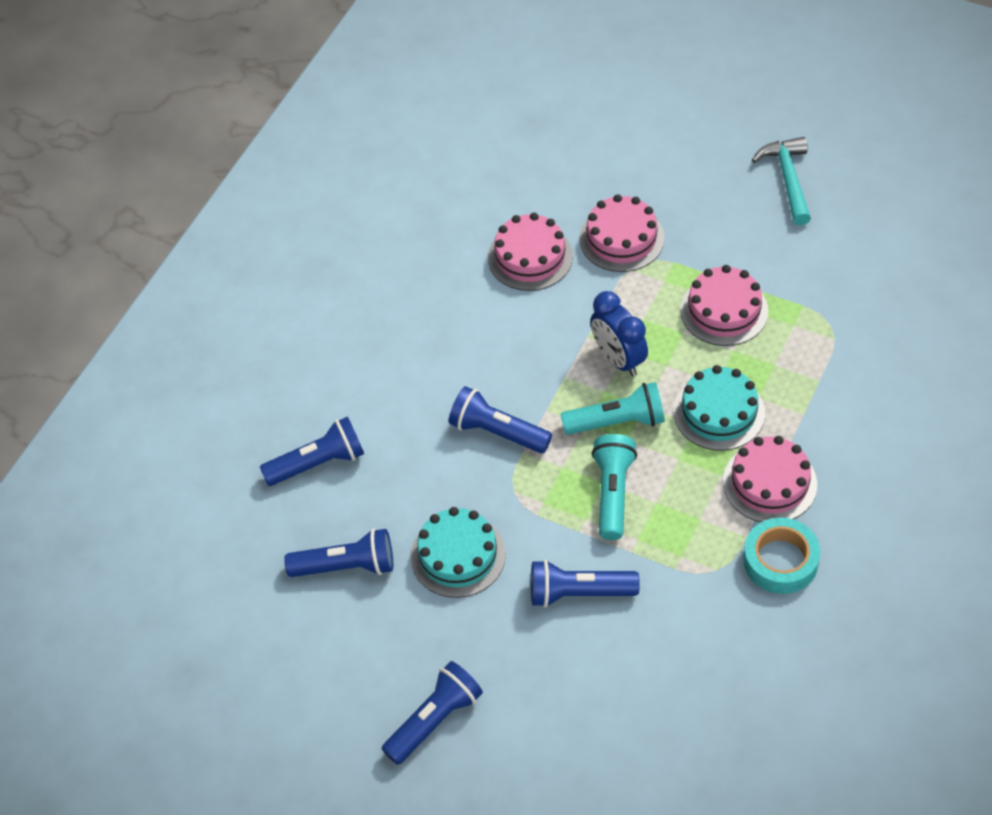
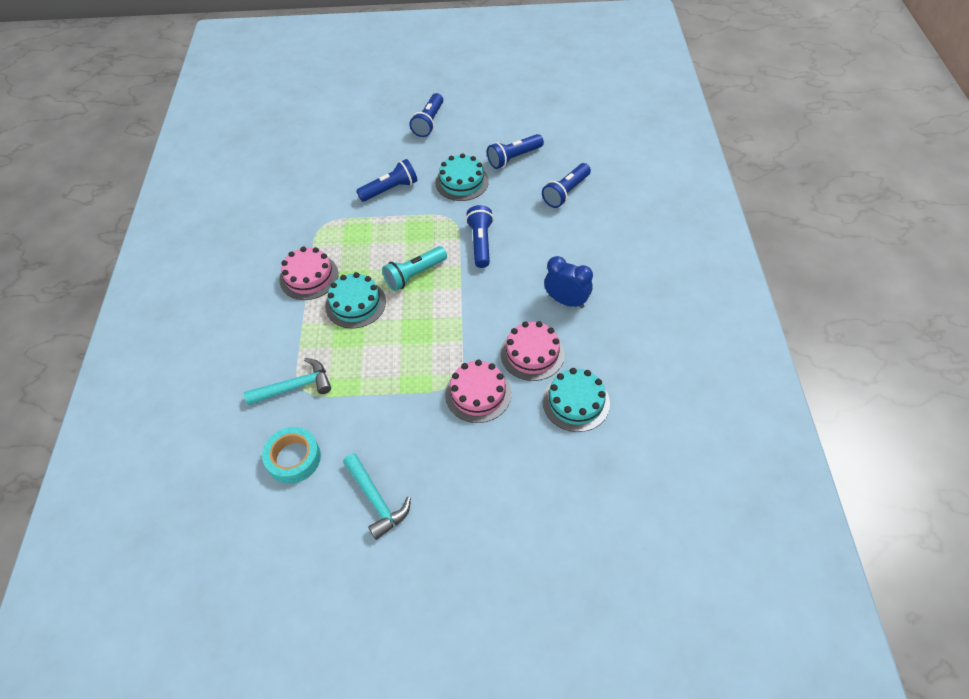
camera: 150 degrees right, 0 degrees up
(497, 432) = (480, 243): blue flashlight -> blue flashlight turned 90 degrees counterclockwise
(518, 188) = (576, 402): none -> turquoise cake
(612, 493) = (397, 238): turquoise flashlight -> none
(618, 359) = (434, 310): blue clock -> blue clock (566, 301)
(724, 310) = (380, 370): pink cake -> none
(780, 561) = (289, 241): turquoise tape -> turquoise tape (293, 458)
(839, 332) = (295, 386): none -> turquoise hammer

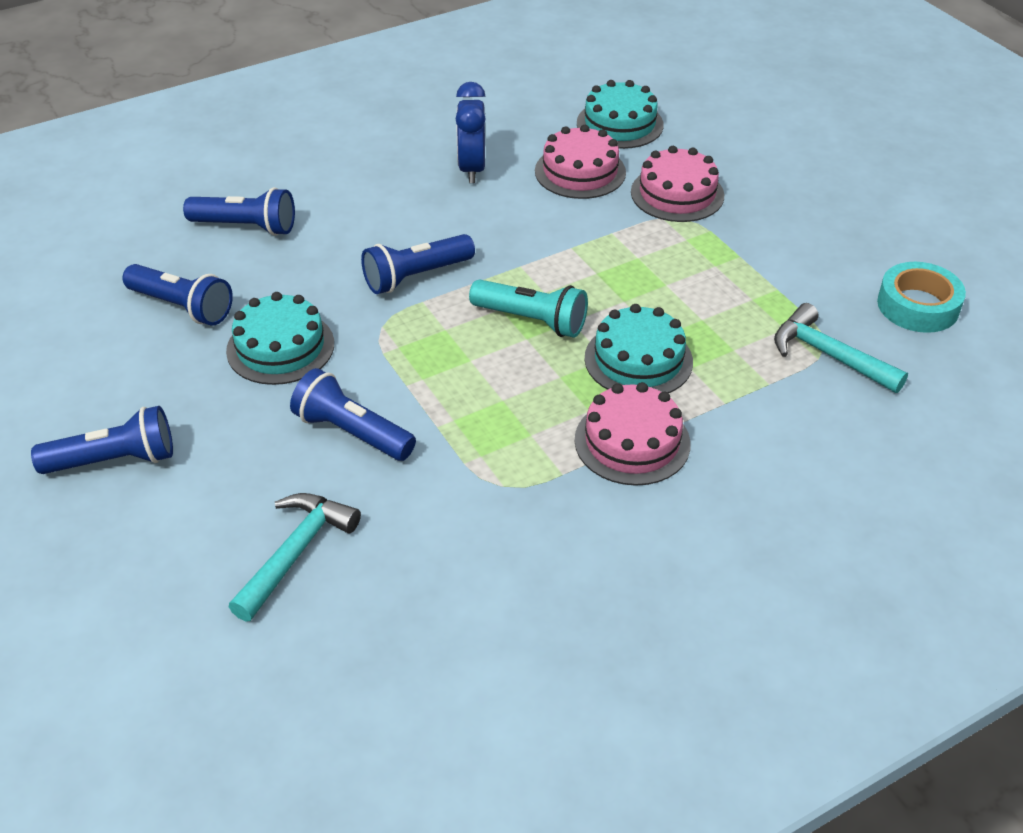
camera: 120 degrees left, 10 degrees down
(376, 500) = (886, 218): turquoise hammer -> turquoise hammer (296, 552)

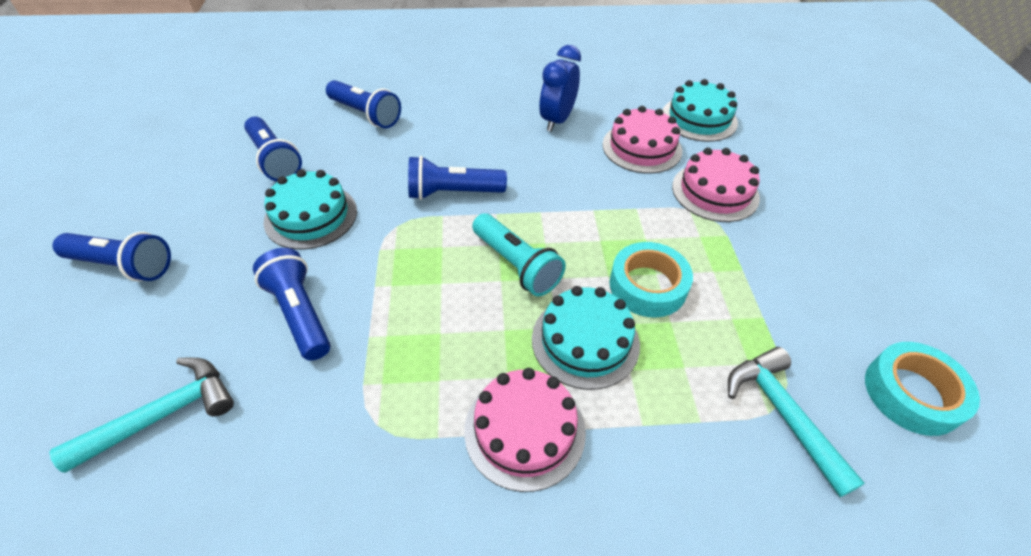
camera: 25 degrees right, 5 degrees up
(665, 297) = (647, 286): none -> turquoise tape

